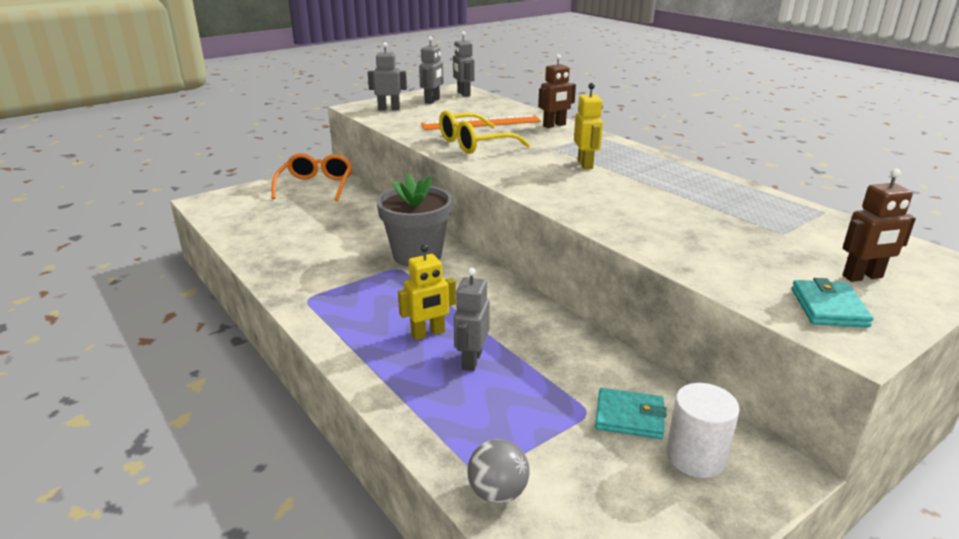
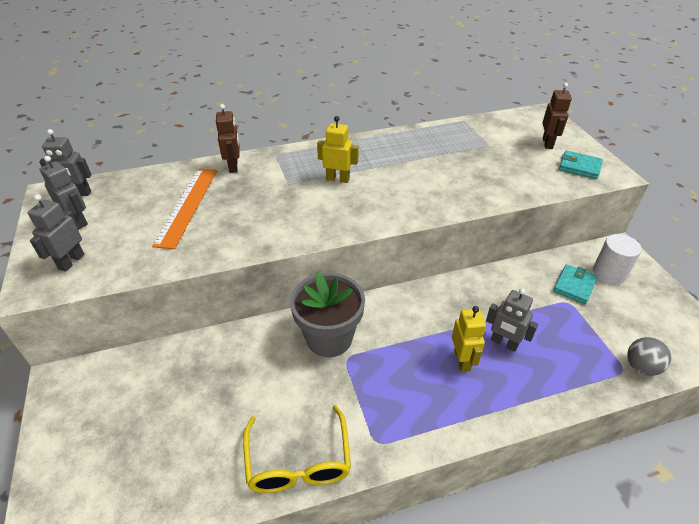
camera: 70 degrees left, 15 degrees up
(316, 186) = (96, 396): orange glasses -> none
(474, 144) = (244, 225): yellow glasses -> yellow glasses (298, 462)

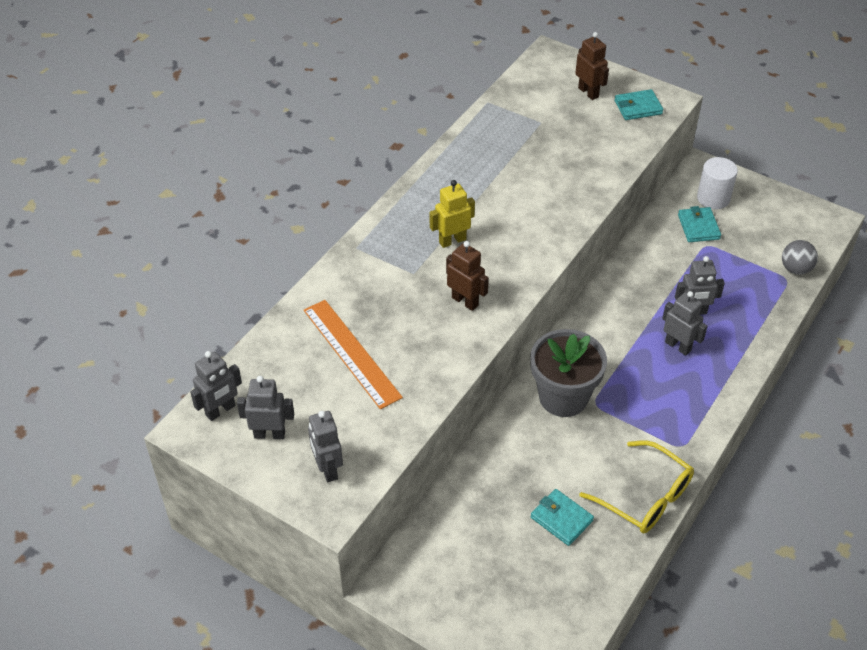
camera: 40 degrees left, 5 degrees up
(218, 426) = (561, 519): none -> turquoise wallet
(234, 166) = (335, 286): brown robot -> brown robot (465, 301)
(462, 360) = (678, 346): yellow robot -> grey robot

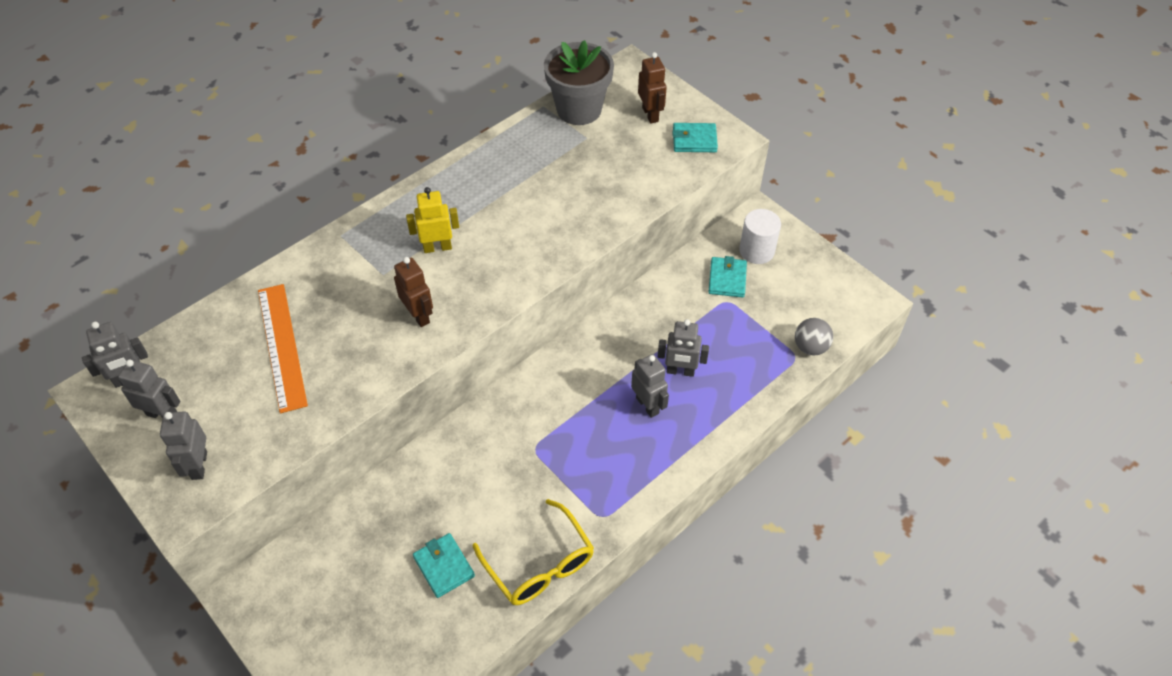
camera: 15 degrees right, 5 degrees up
(563, 397) = (505, 434): grey flower pot -> grey flower pot (579, 109)

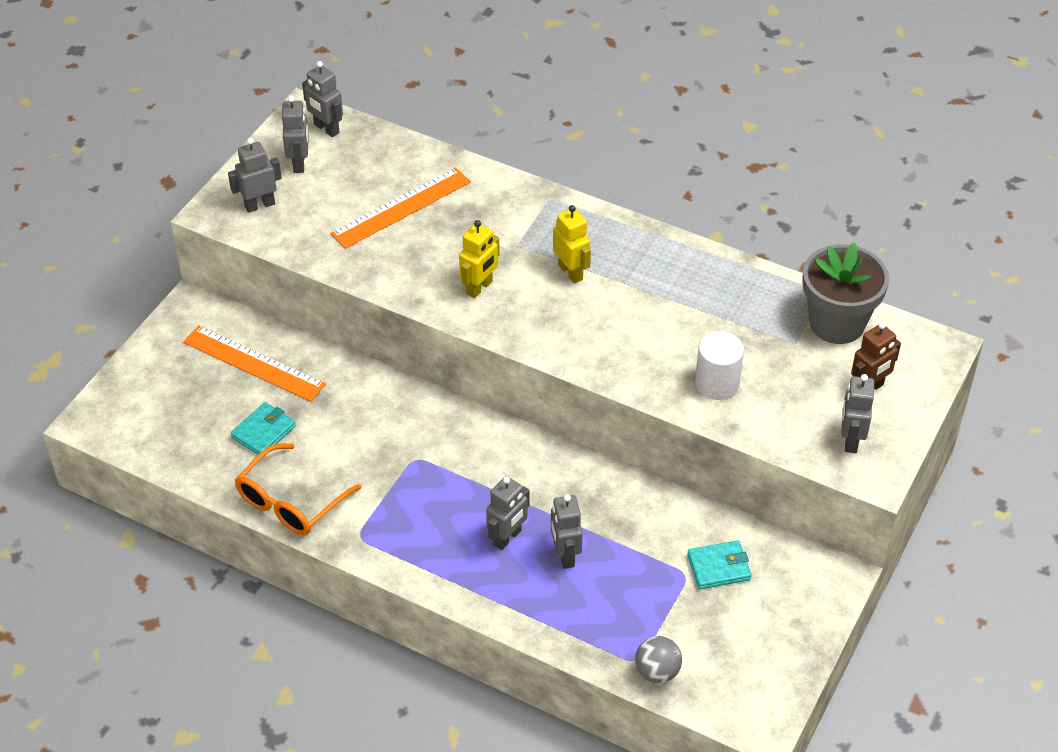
camera: 70 degrees right, 5 degrees down
(351, 554) = (253, 363): none -> orange ruler
(419, 315) = (479, 288): brown robot -> yellow robot
(539, 564) = (290, 502): yellow glasses -> orange glasses
(694, 140) = (850, 440): turquoise wallet -> grey robot
(756, 251) = (779, 586): white cylinder -> white cylinder (717, 383)

